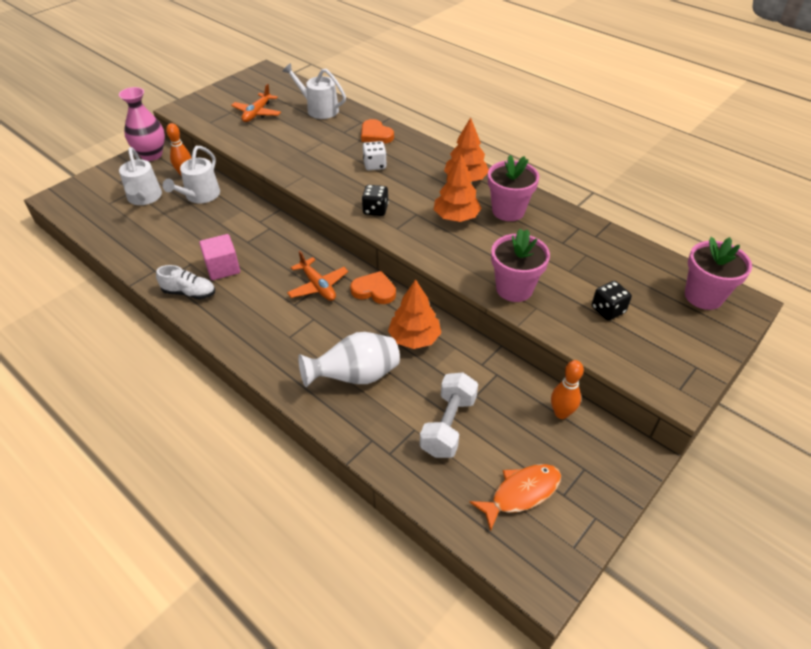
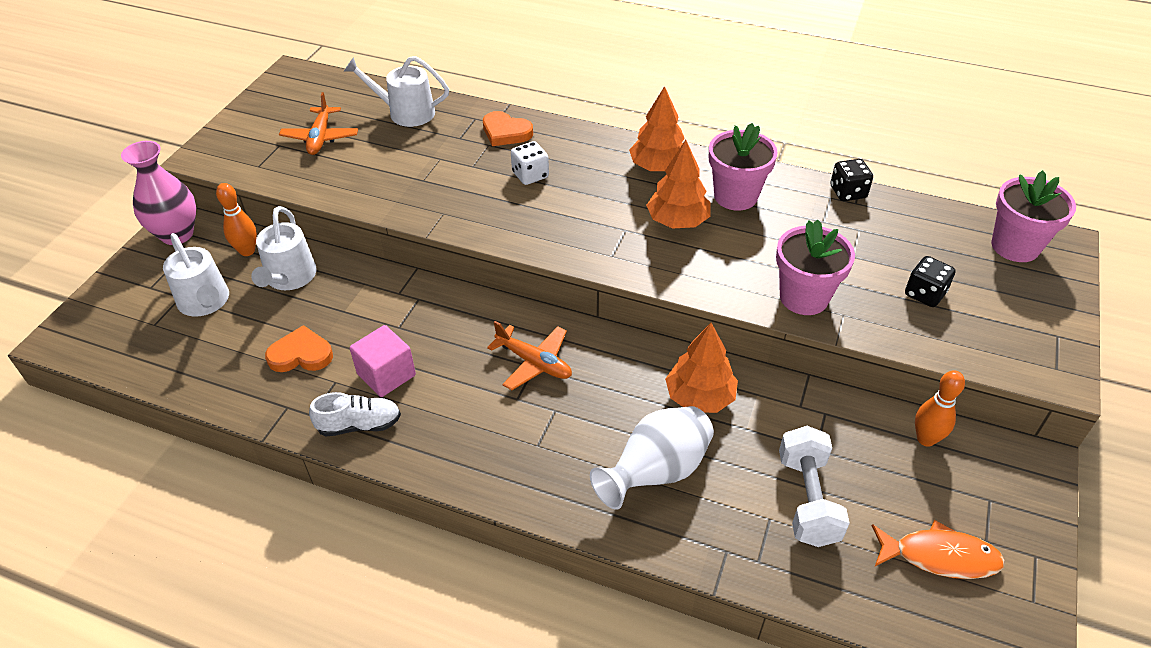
camera: 20 degrees left, 0 degrees up
(374, 290) = (611, 347): orange heart -> orange heart (301, 354)
(375, 210) = (569, 237): black dice -> black dice (848, 192)
(521, 493) = (940, 556): orange fish -> orange fish turned 60 degrees clockwise

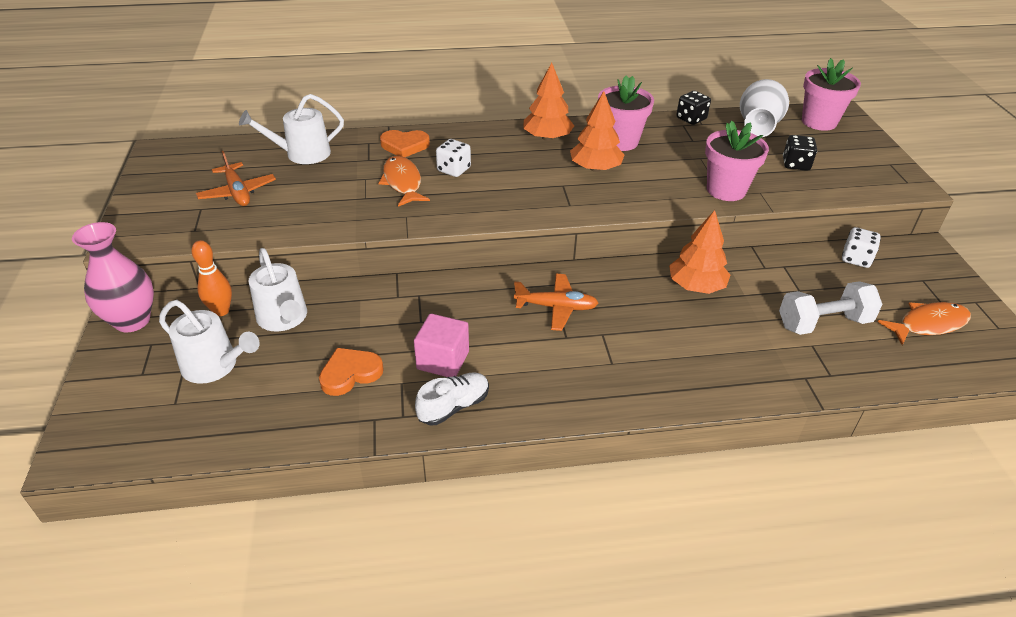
camera: 30 degrees left, 5 degrees down
(470, 174) = (402, 182): none -> orange fish
(656, 472) = (713, 347): white vase -> white vase (757, 128)
(807, 499) = (823, 323): white dumbbell -> white dumbbell turned 75 degrees counterclockwise
(926, 439) = (856, 259): orange bowling pin -> white dice

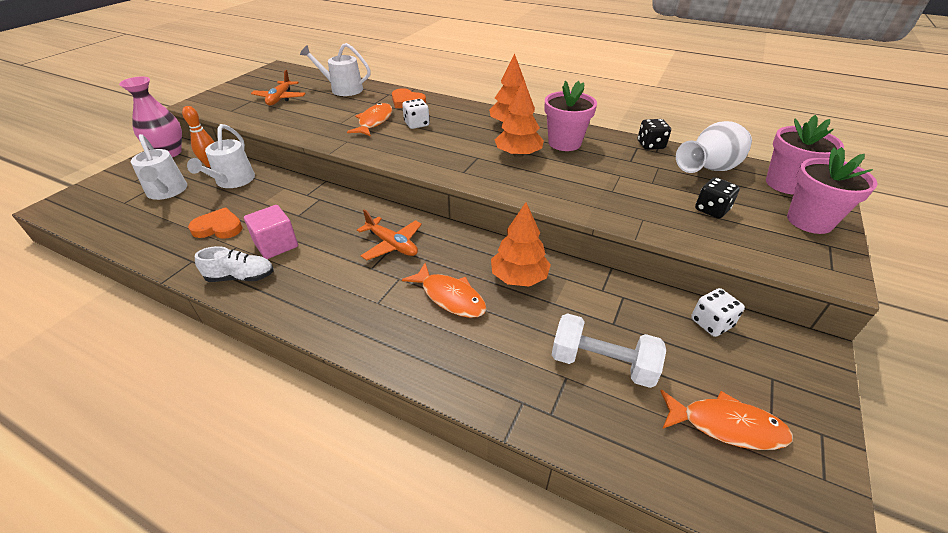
camera: 35 degrees right, 0 degrees up
(664, 328) = (450, 297): none -> orange fish
(726, 190) = (611, 206): pink flower pot -> pink flower pot (809, 221)

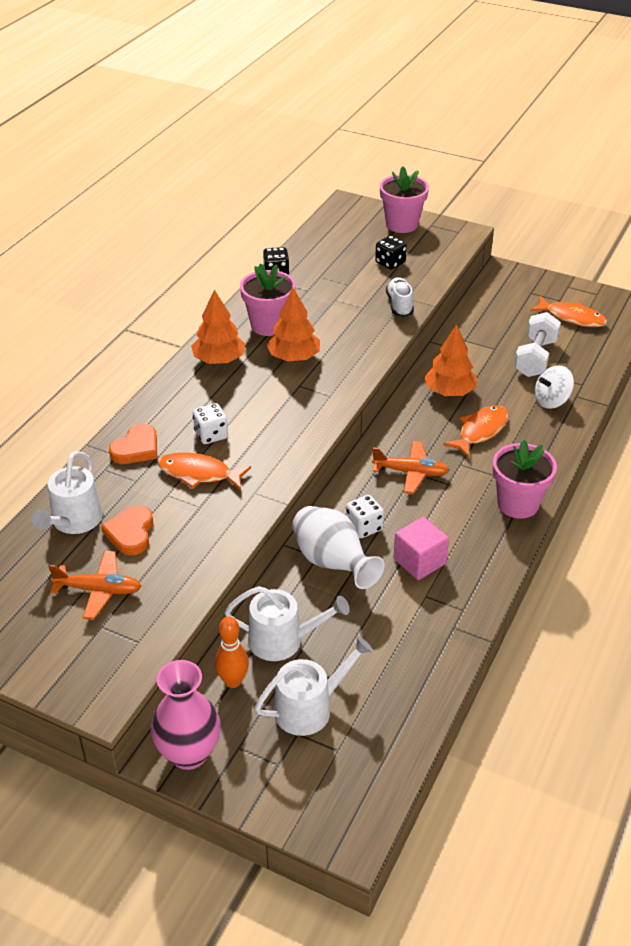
camera: 90 degrees left, 0 degrees up
(218, 227) = (391, 622): orange heart -> orange heart (130, 533)
(241, 277) = (475, 577): white shoe -> white shoe (399, 305)
(392, 244) = (411, 472): orange plane -> orange plane turned 60 degrees clockwise
(509, 370) = (551, 401): none -> white spinning top
(709, 170) = (325, 251): white vase -> white vase (333, 563)
(711, 323) = (486, 305): white dice -> white dice (364, 527)
(726, 425) = (572, 317): orange fish -> orange fish turned 105 degrees clockwise
(785, 184) = (348, 220): pink flower pot -> pink flower pot (518, 504)

